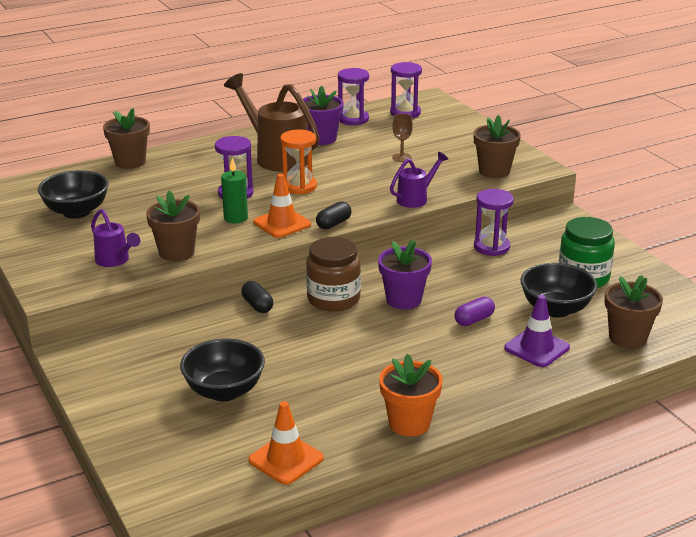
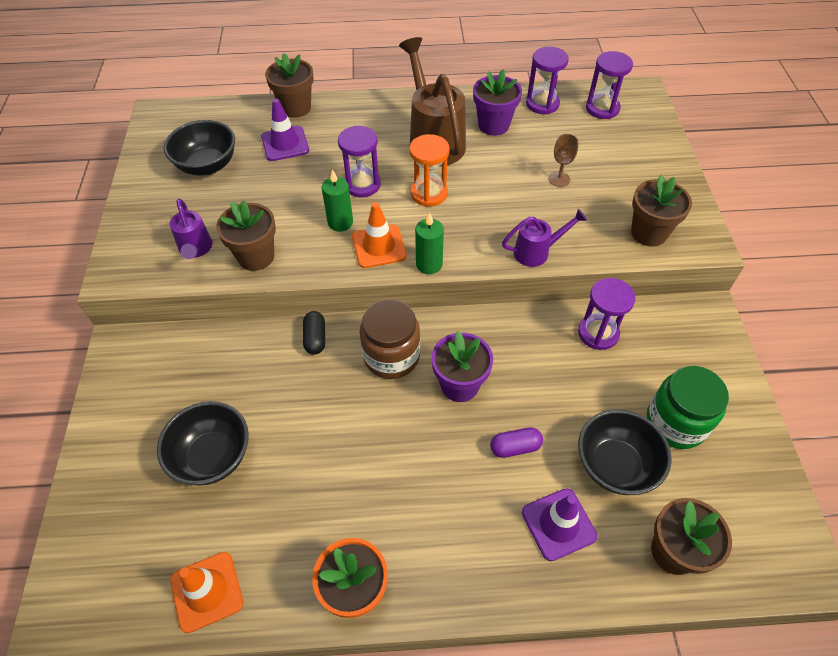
camera: 25 degrees right, 25 degrees up
(140, 185) = (285, 144): none -> purple traffic cone
(333, 224) = (429, 264): black capsule -> green candle

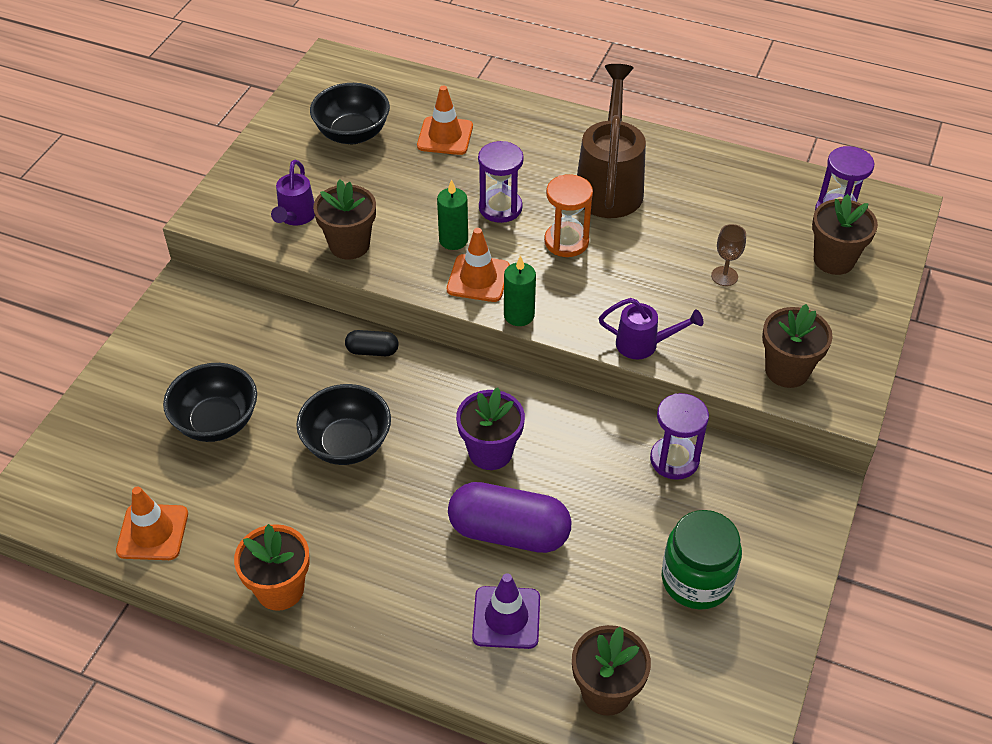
camera: 25 degrees right, 5 degrees down
(285, 144) = (445, 136): purple traffic cone -> orange traffic cone
(295, 108) = (479, 99): brown flower pot -> brown flower pot (834, 260)
(315, 338) = (372, 351): black capsule -> black capsule turned 75 degrees clockwise
(391, 356) = (438, 397): brown jar -> none
(493, 125) = (690, 190): purple flower pot -> none
(515, 447) = (509, 532): purple capsule -> purple capsule, size x2.06
(542, 104) = (766, 184): purple hourglass -> none
(615, 465) = (601, 591): black bowl -> black bowl (347, 444)

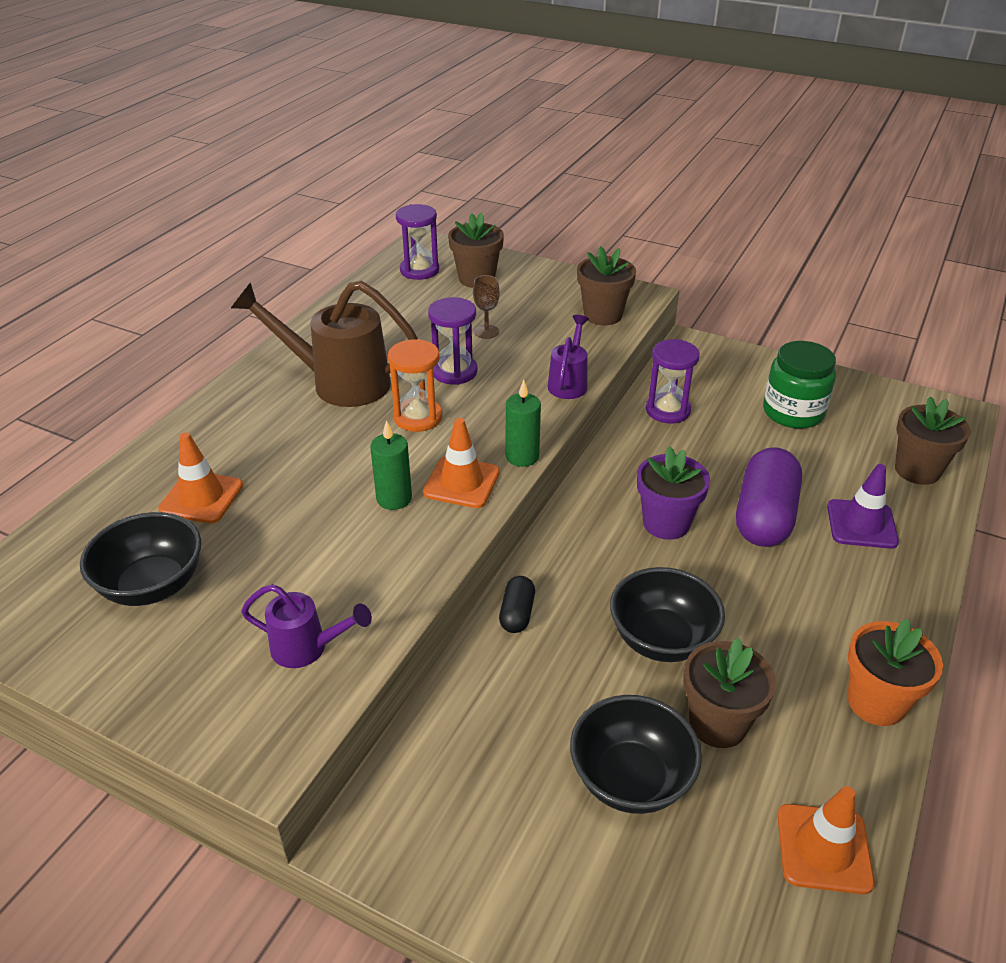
camera: 85 degrees left, 10 degrees down
(349, 245) = (379, 591): brown flower pot -> brown flower pot (718, 723)
(500, 208) = (350, 460): purple hourglass -> purple hourglass (454, 372)

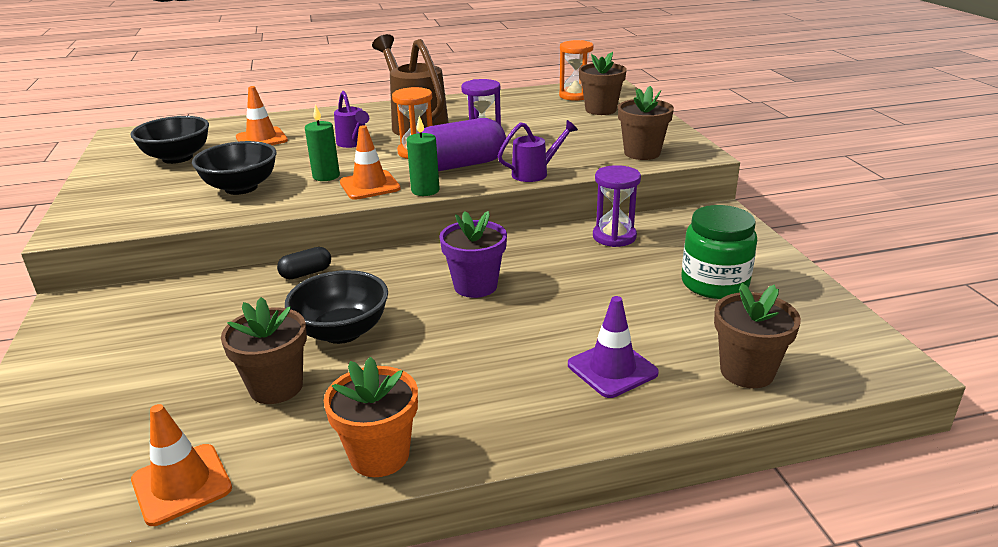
camera: 50 degrees right, 10 degrees down
(308, 648) = (165, 207): purple watering can -> purple watering can (354, 143)
(419, 270) = (575, 95): purple hourglass -> orange hourglass
(486, 332) = (545, 133): brown goblet -> none
(630, 779) = (187, 372): black bowl -> black bowl (241, 188)
(764, 516) = (547, 321): purple capsule -> purple capsule (460, 165)

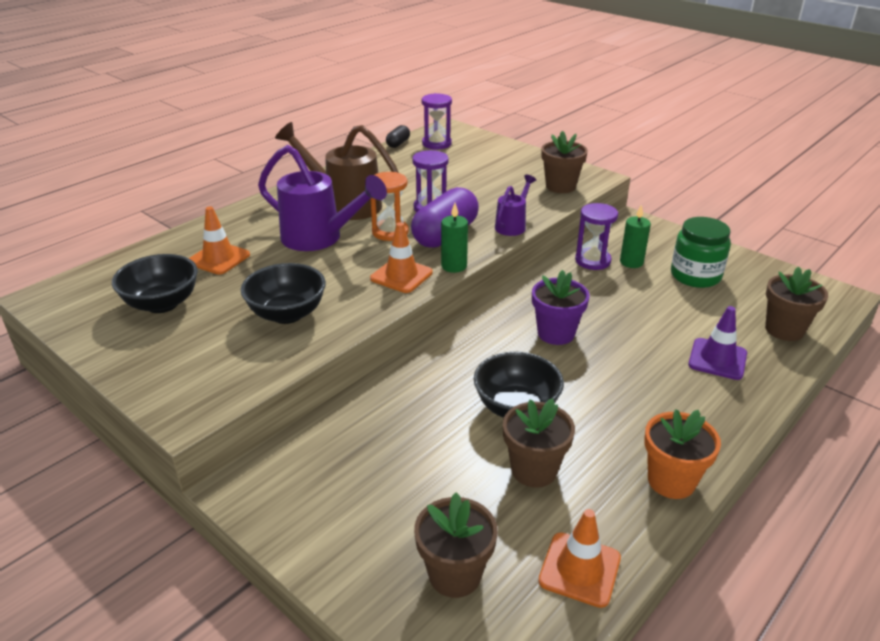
camera: 35 degrees left, 5 degrees up
(306, 273) = (414, 372): black capsule -> black capsule (398, 143)
(326, 176) = (348, 278): green candle -> green candle (631, 262)
(354, 143) = (320, 239): purple watering can -> purple watering can, size x1.87
(575, 95) = (436, 144): orange hourglass -> purple hourglass
(600, 110) = (476, 153): brown flower pot -> brown flower pot (455, 575)

